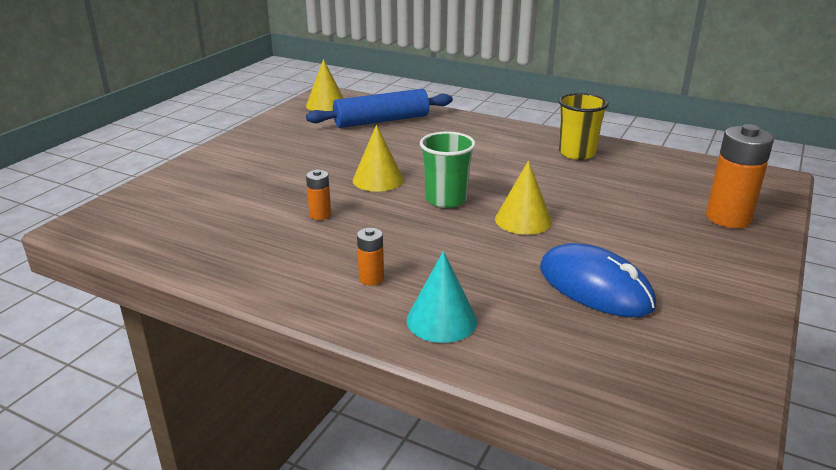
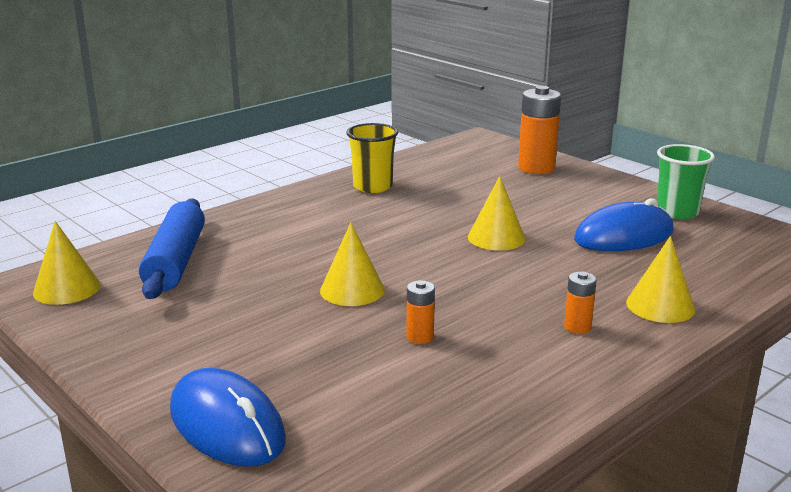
camera: 70 degrees left, 5 degrees down
(191, 177) = (227, 424): none -> blue mouse
(441, 320) = (660, 306): turquoise cone -> yellow cone
(446, 199) = (430, 263): green cup -> green cup (677, 212)

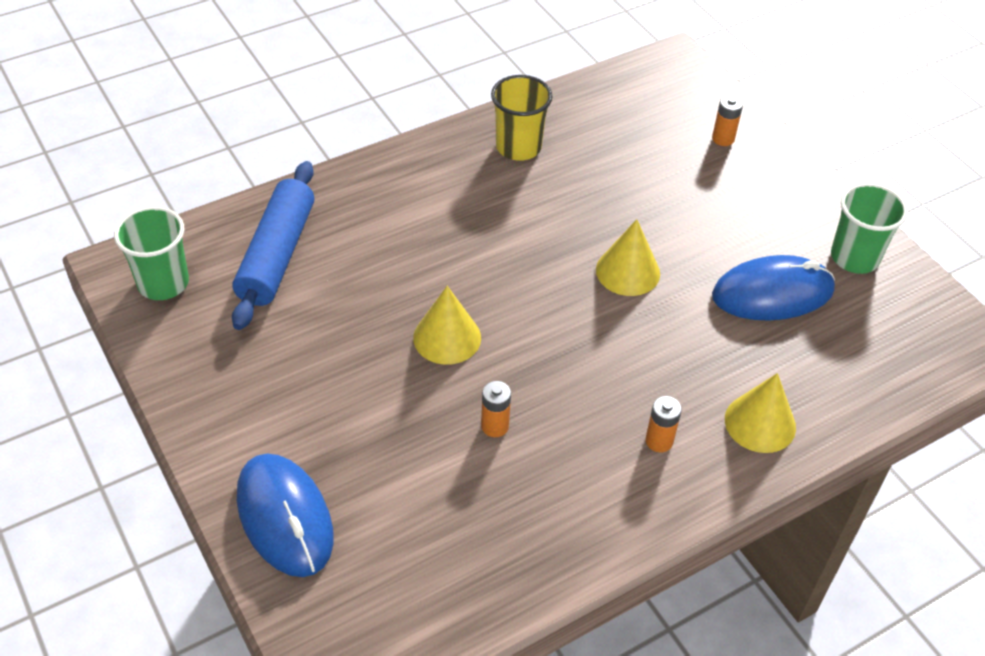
camera: 10 degrees right, 25 degrees up
(67, 288) = (163, 283): yellow cone -> green cup
(536, 168) = (723, 139): orange battery -> orange battery, size x0.50

